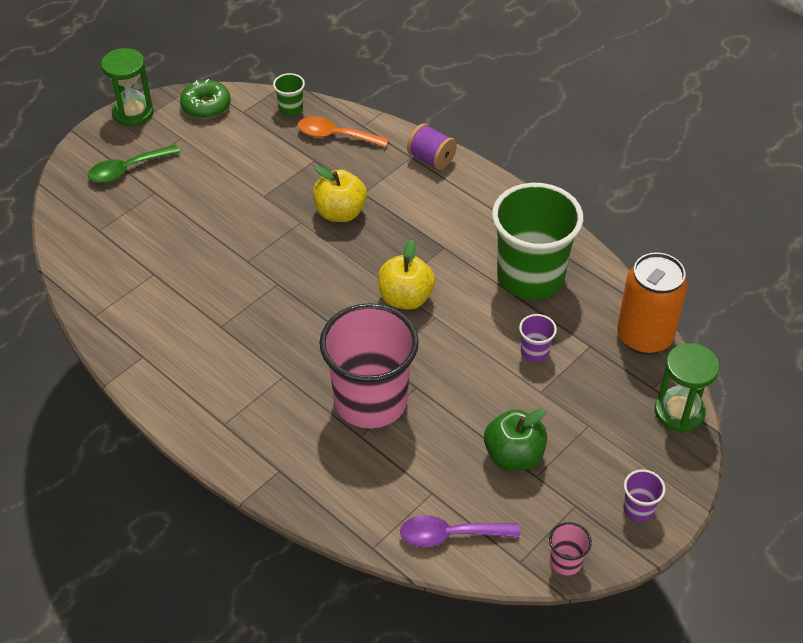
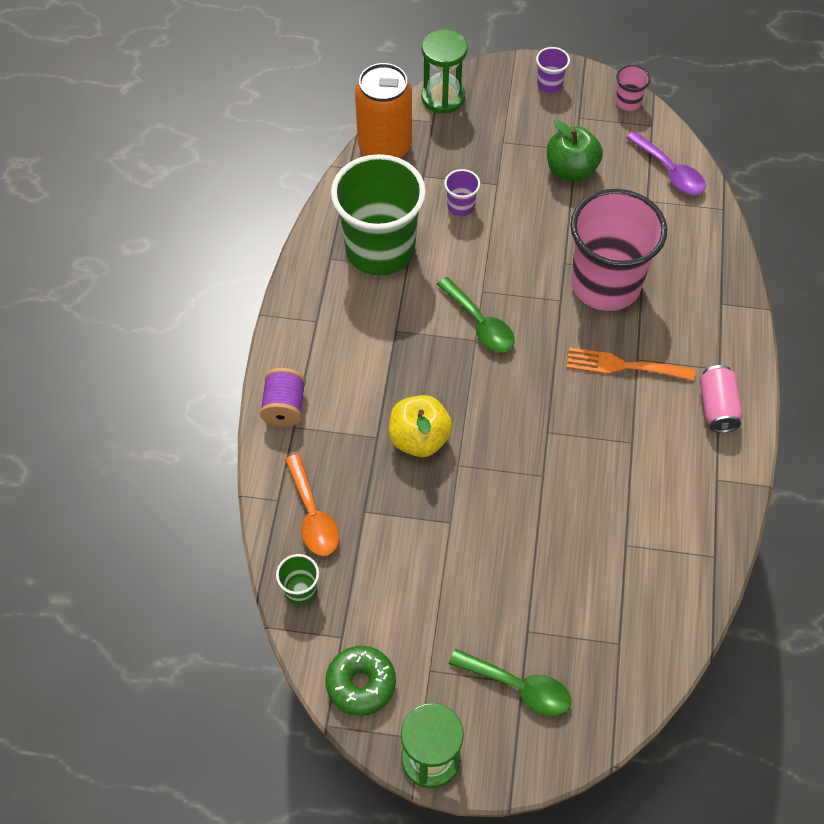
camera: 125 degrees left, 10 degrees up
(194, 398) = (717, 407): none -> pink can
(286, 362) = (623, 366): none -> orange fork
(405, 298) = (480, 323): yellow apple -> green spoon

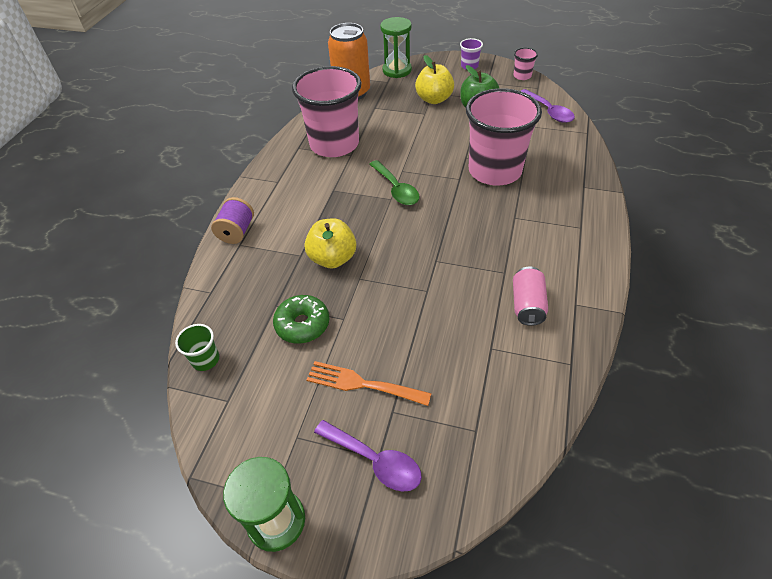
camera: 10 degrees right, 10 degrees down
(312, 515) = (234, 305): orange spoon -> none
(361, 684) = (232, 442): green donut -> green donut (302, 324)
(380, 249) = (334, 144): green cup -> pink cup
(461, 206) = (396, 124): purple cup -> none
(507, 155) = (434, 99): none -> yellow apple
(518, 687) = (375, 461): green spoon -> purple spoon
(623, 366) = (503, 221): orange fork -> orange fork (362, 384)
(717, 407) = (578, 253): pink can -> pink can (527, 305)

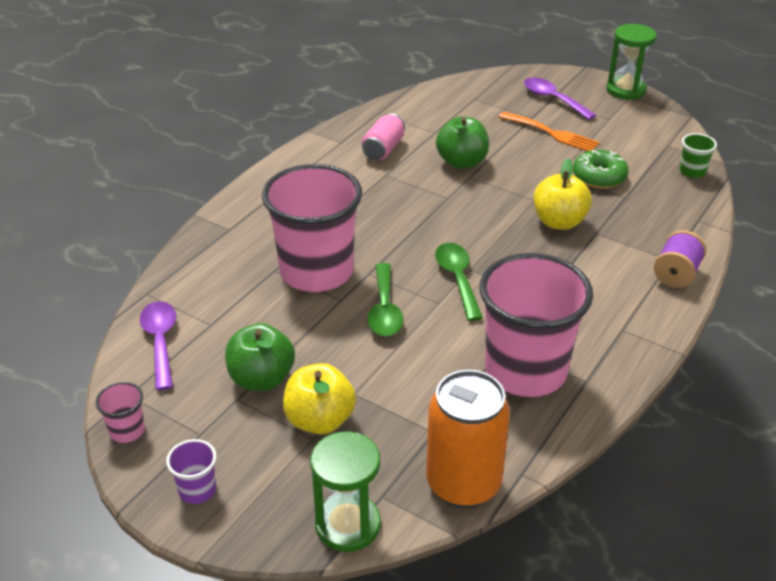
camera: 165 degrees left, 10 degrees down
(434, 158) = (384, 309): none -> green spoon
(442, 308) = (462, 162): none -> green apple

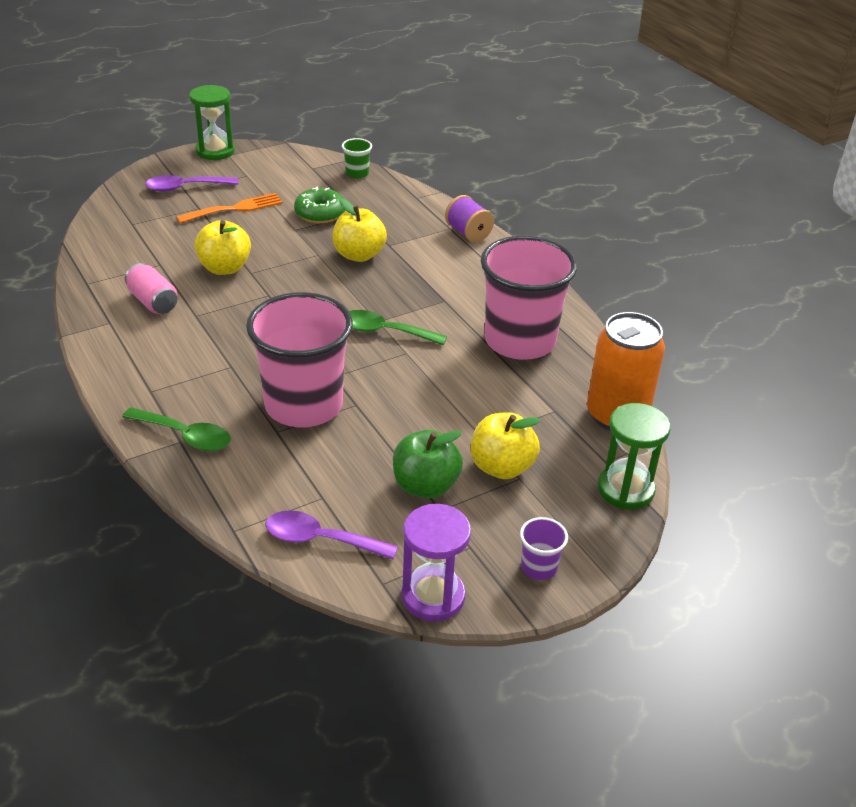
camera: 65 degrees left, 0 degrees up
(127, 430) = (433, 596): pink cup -> purple hourglass
(384, 309) = (391, 384): green spoon -> green spoon (185, 436)
(462, 162) = (224, 268): green apple -> yellow apple

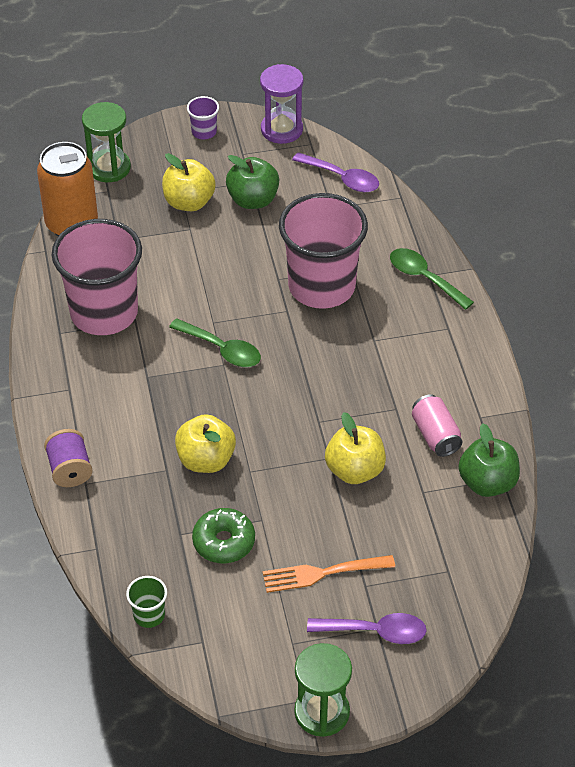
camera: 160 degrees left, 10 degrees up
(100, 278) = (487, 483): none -> green apple

